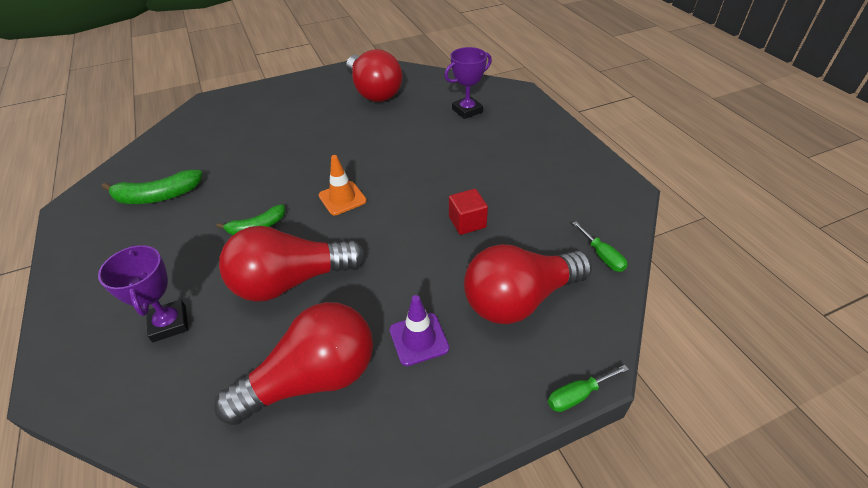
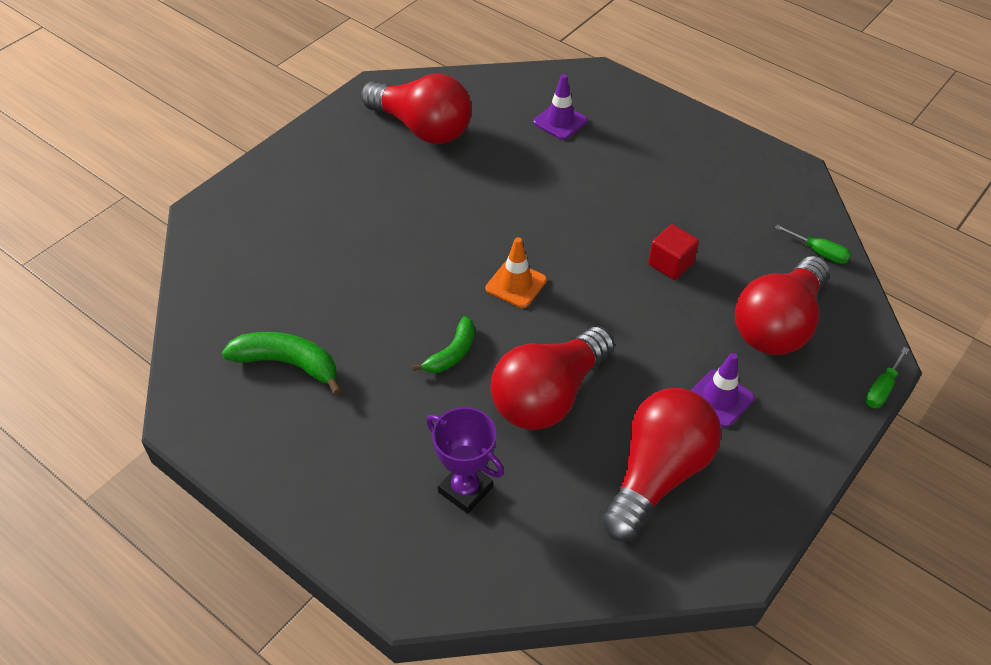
camera: 30 degrees left, 5 degrees up
(158, 196) = (288, 364): green banana -> green banana turned 120 degrees counterclockwise
(467, 110) = (560, 121): purple trophy -> purple traffic cone

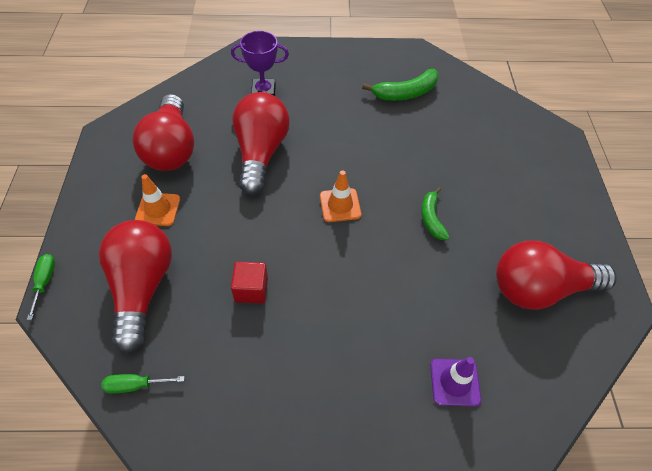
camera: 140 degrees right, 5 degrees up
(452, 353) = (333, 144): green banana -> green banana (431, 218)
(719, 398) = (158, 209): purple traffic cone -> orange traffic cone

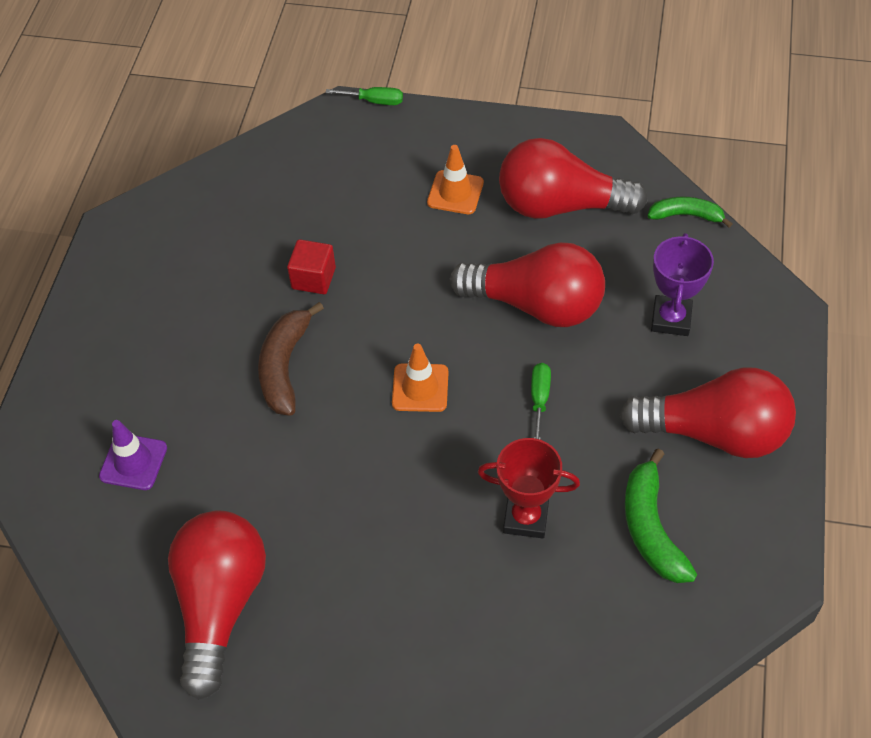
camera: 105 degrees right, 0 degrees up
(135, 385) = (231, 178): green screwdriver -> green screwdriver (539, 399)
(142, 288) = (344, 180): red light bulb -> red light bulb (714, 433)
(340, 292) = (285, 366): none -> brown banana
(418, 143) = (526, 518): none -> red trophy
(431, 218) = (371, 498): green banana -> green banana (686, 215)

